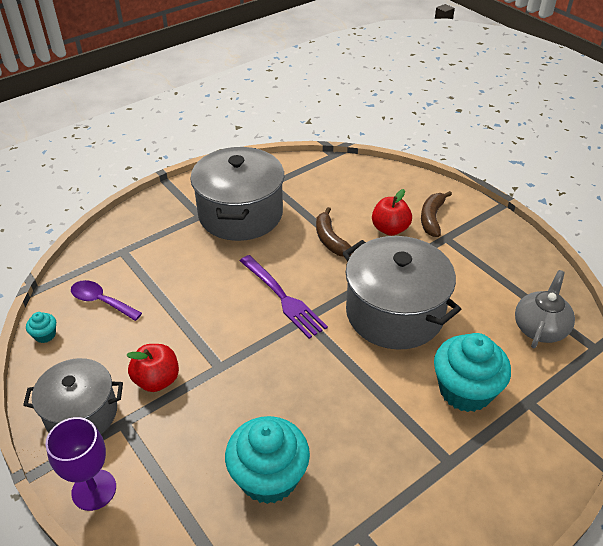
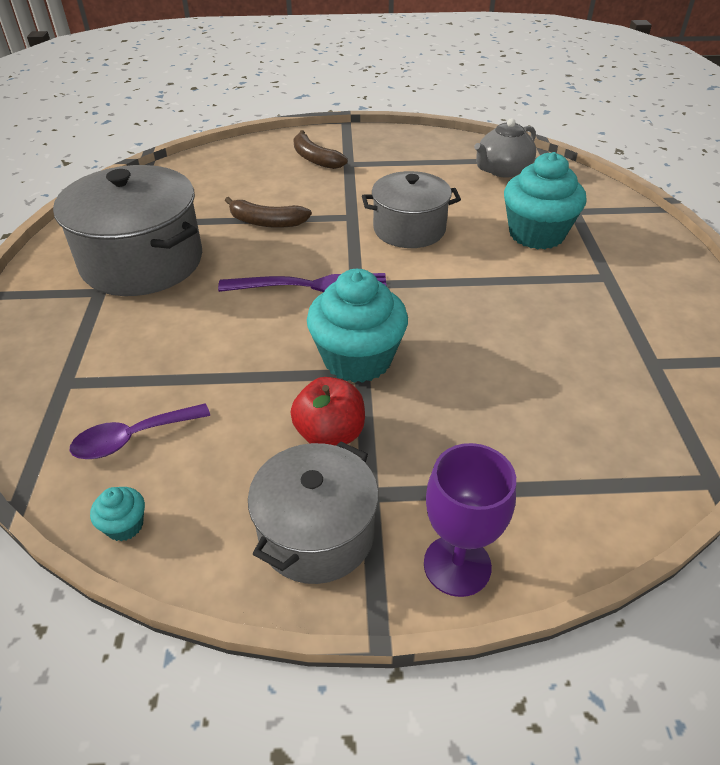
camera: 55 degrees left, 0 degrees up
(268, 477) = (547, 397): turquoise cupcake -> turquoise cupcake (357, 359)
(390, 229) = (298, 184): red apple -> none
(394, 313) = (409, 229): grey pot -> grey pot, size x0.64
(540, 328) = (502, 170): grey teapot -> grey teapot turned 105 degrees counterclockwise

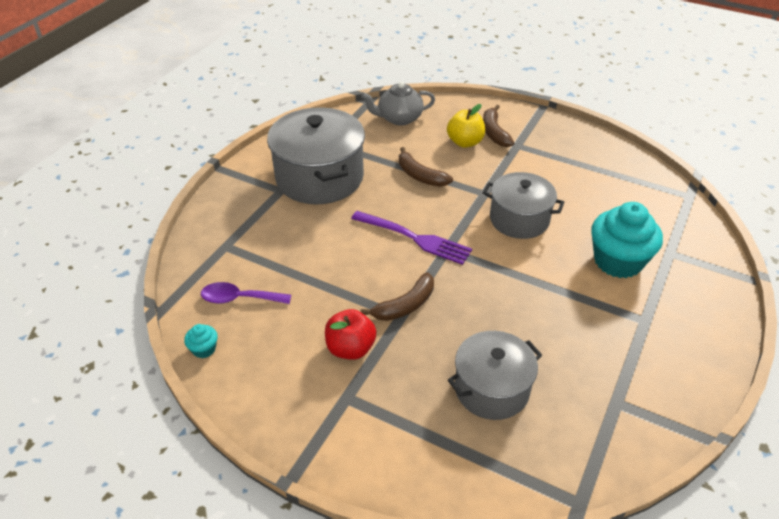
camera: 30 degrees right, 0 degrees up
(291, 176) = (465, 142): none -> yellow apple
(316, 533) = (299, 405): grey pot -> grey pot (491, 389)
(357, 359) = (405, 305): turquoise cupcake -> brown banana
(457, 565) = (364, 465): purple goblet -> none
(502, 170) = (639, 193): grey teapot -> grey teapot (399, 118)

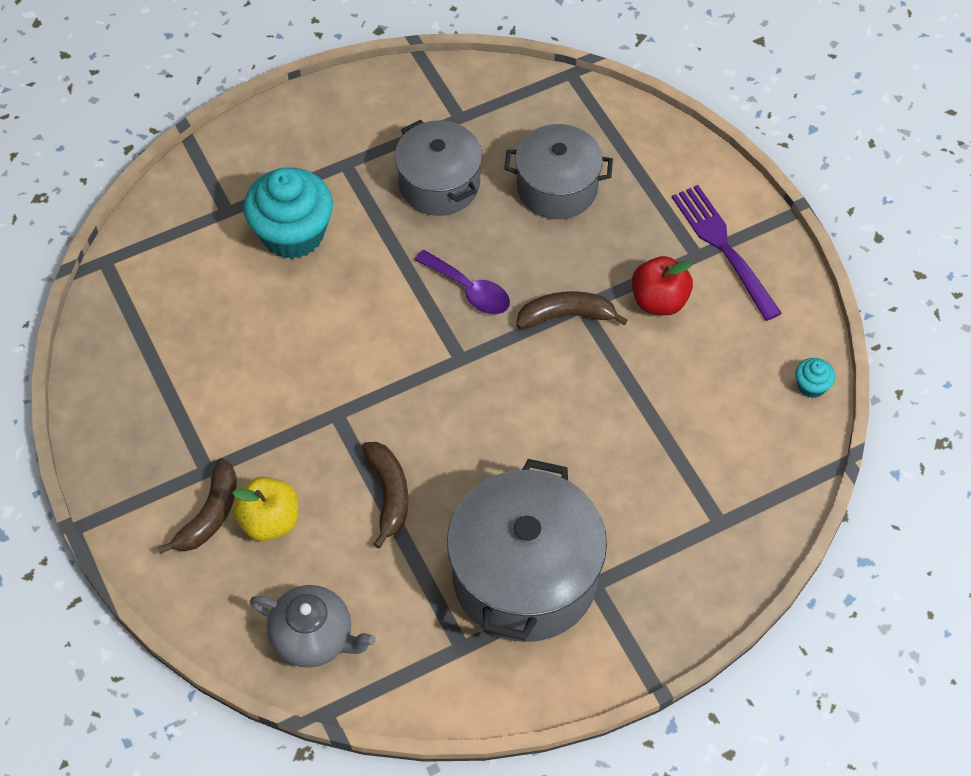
camera: 145 degrees left, 15 degrees up
(239, 298) = (742, 430): purple spoon -> purple spoon (469, 290)
(414, 238) = (483, 396): purple fork -> purple fork (723, 247)
(519, 219) = (337, 349): grey pot -> grey pot (439, 184)

